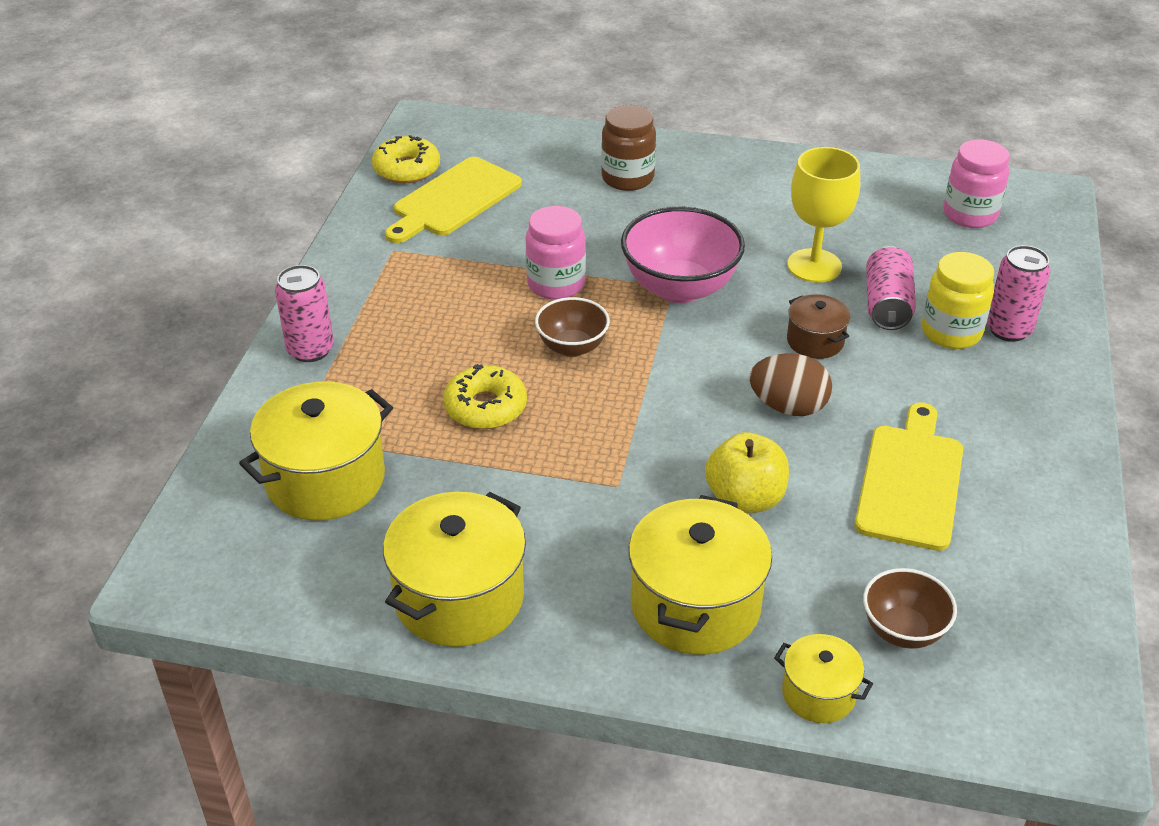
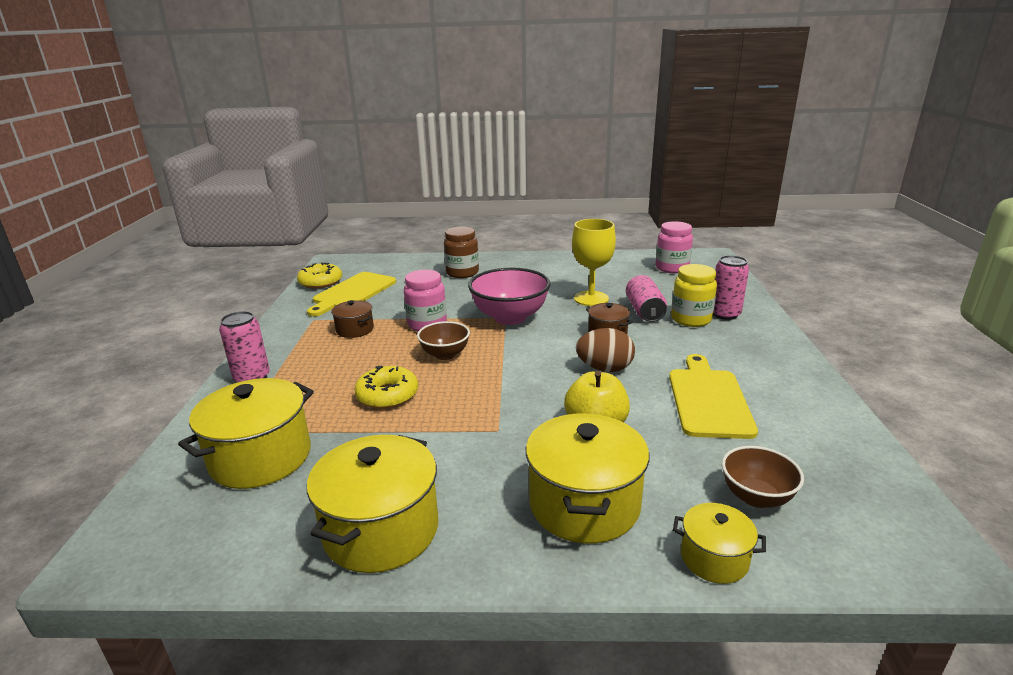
camera: 10 degrees left, 15 degrees down
(451, 279) = (355, 330): none -> brown pot

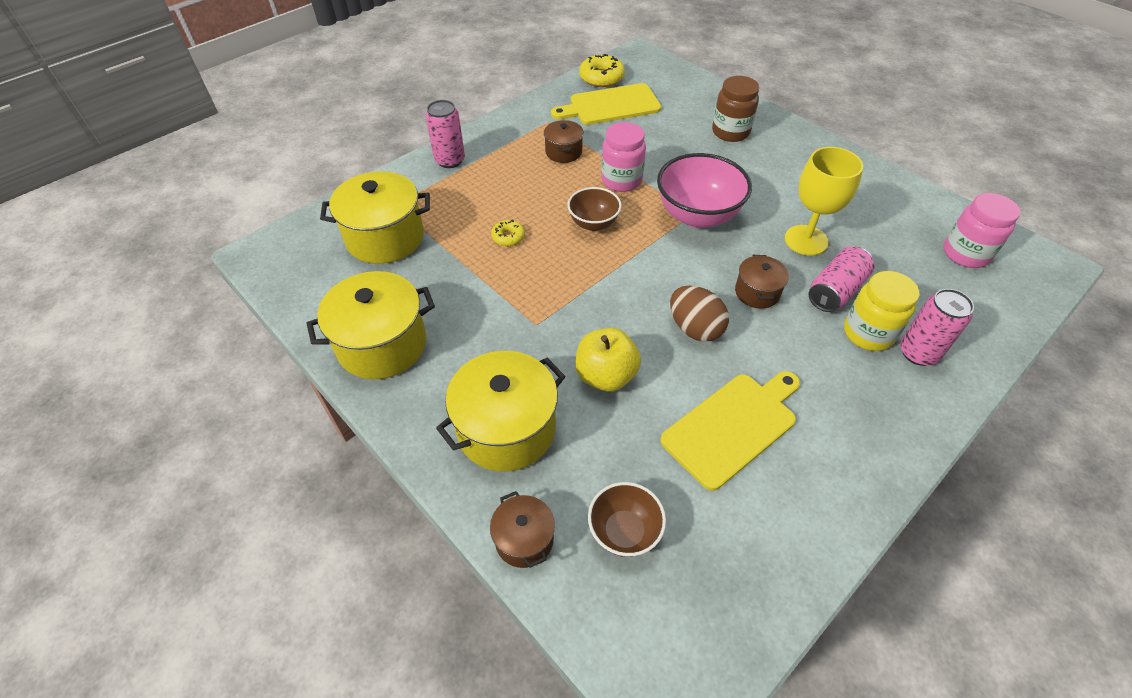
camera: 45 degrees right, 25 degrees up
(387, 395) = (508, 237): yellow donut -> yellow donut, size x0.58
(714, 558) = (524, 539): yellow pot -> brown pot

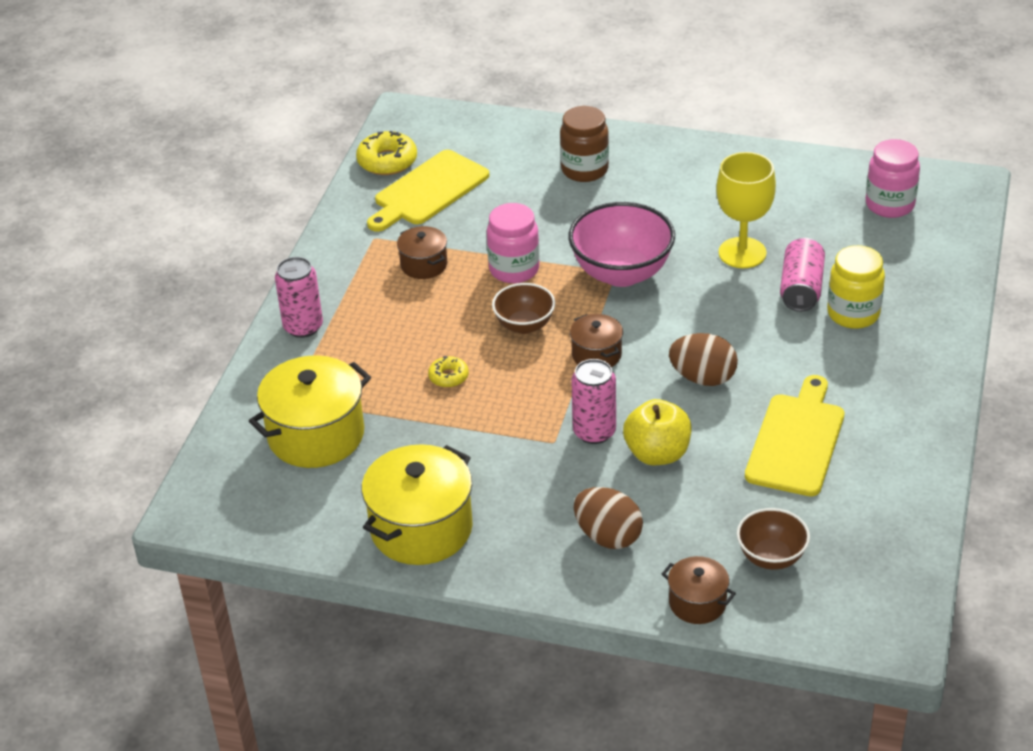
camera: 30 degrees left, 10 degrees down
(506, 429) = (608, 536): yellow pot -> brown egg
(757, 292) = (733, 321): brown pot -> brown pot (596, 355)
(918, 353) = (904, 311): pink can -> pink can (594, 432)

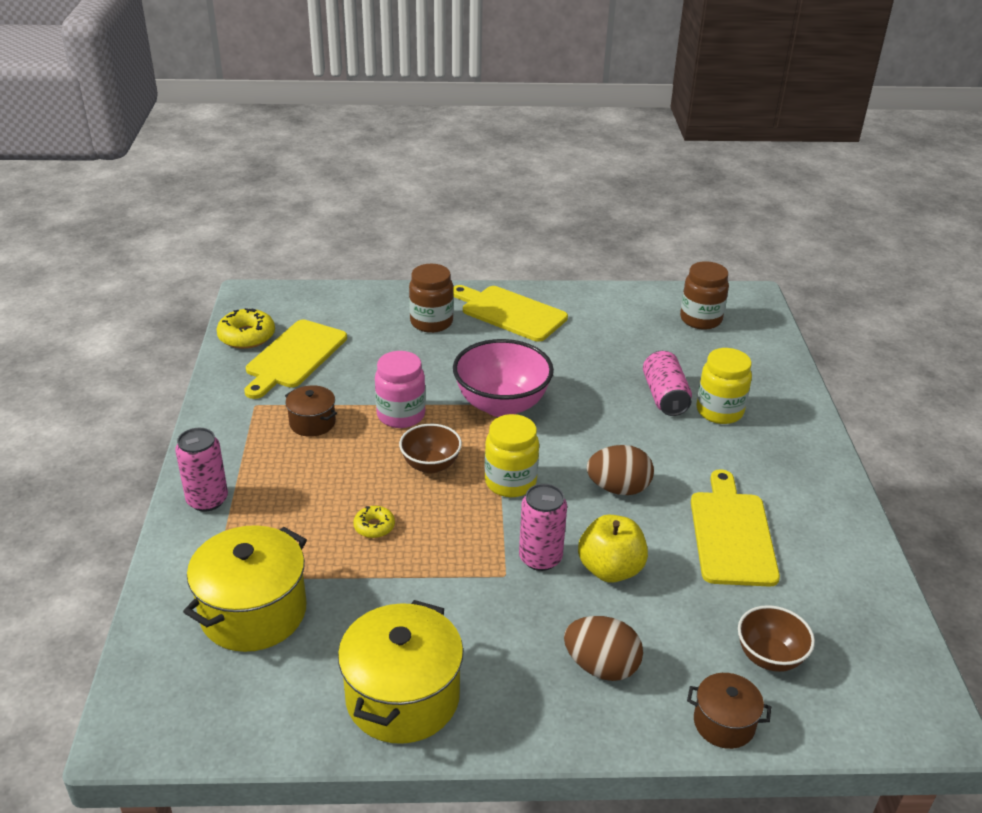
camera: 20 degrees left, 5 degrees down
(596, 355) = (510, 482): brown pot -> yellow jar
(675, 169) = (510, 312): none -> yellow cutting board
(742, 253) = (599, 373): yellow goblet -> none
(889, 205) = (700, 319): pink jar -> brown jar

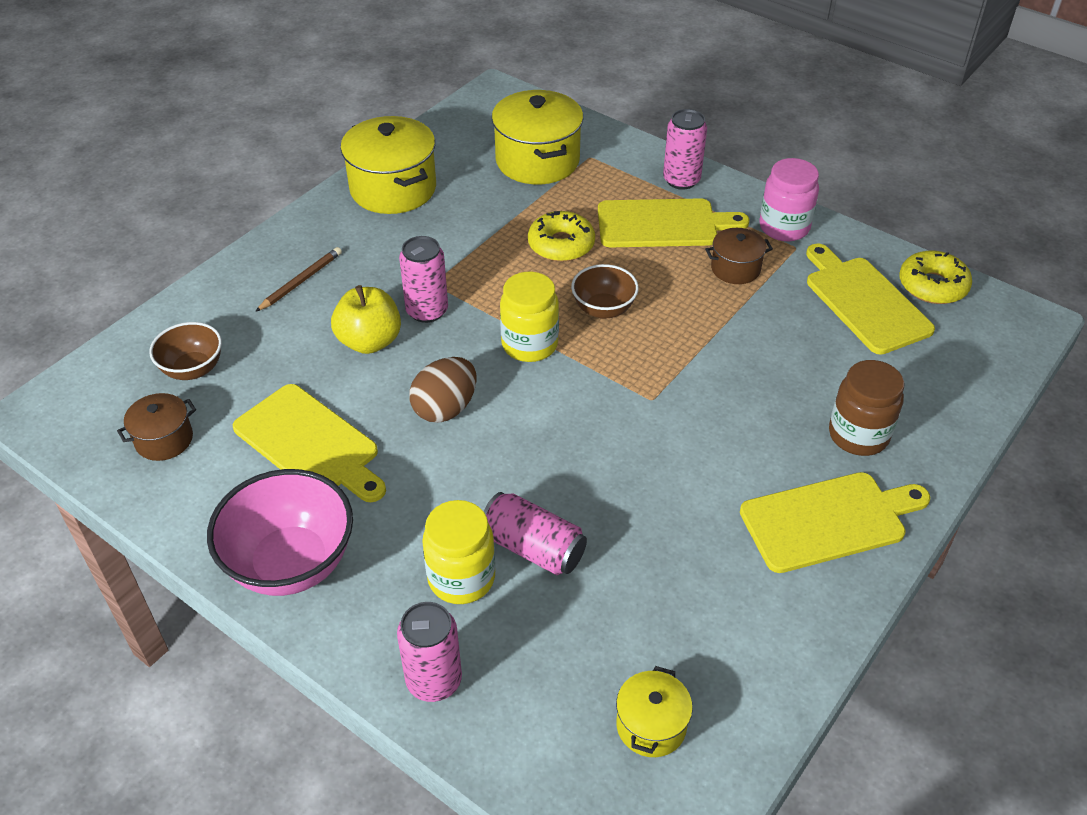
camera: 130 degrees right, 10 degrees up
(287, 482) = (663, 224): none -> yellow cutting board
(374, 526) = (561, 245): yellow donut -> yellow donut, size x1.72
(401, 415) = (696, 326): pink jar -> pink jar (784, 227)
(501, 405) = (647, 404): pink bowl -> pink bowl (291, 563)
(601, 666) = (301, 281): brown egg -> brown pencil
(700, 319) = (651, 725): brown jar -> yellow pot
(724, 723) = (189, 308): brown pot -> brown pot (164, 440)
(781, 389) = (434, 680): none -> pink can

